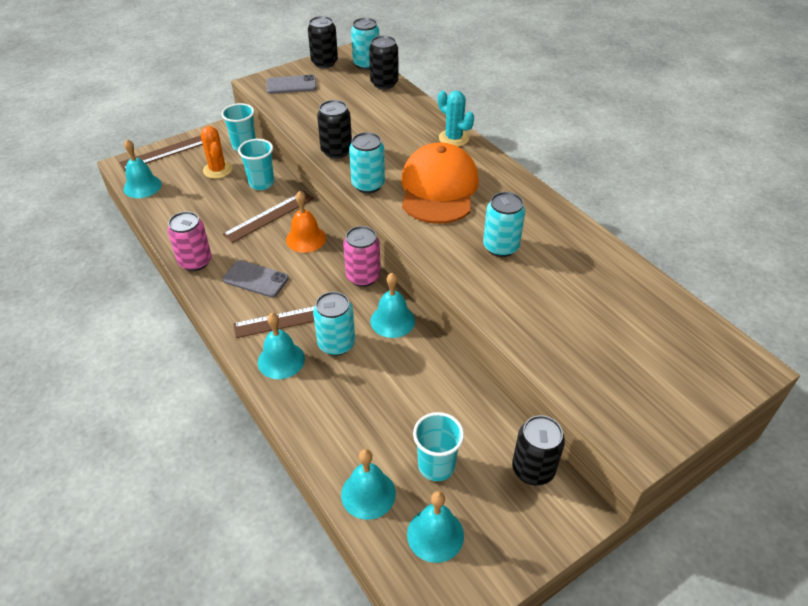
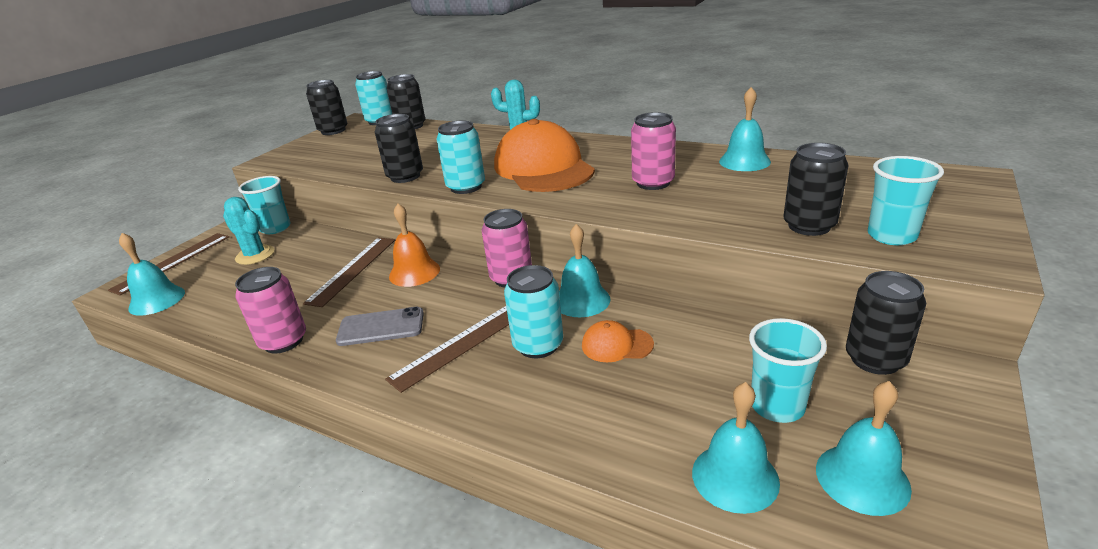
camera: 25 degrees left, 15 degrees down
(217, 170) = (255, 255): orange cactus -> turquoise cactus
(261, 183) = (321, 248): turquoise cup -> turquoise cup (891, 236)
(281, 360) = (483, 389): turquoise bell -> turquoise bell (744, 161)
(291, 85) = (309, 152): grey phone -> none
(383, 369) = (616, 345): none -> orange cap
(501, 247) = (653, 183): turquoise can -> pink can
(562, 350) = (809, 226): none -> black can

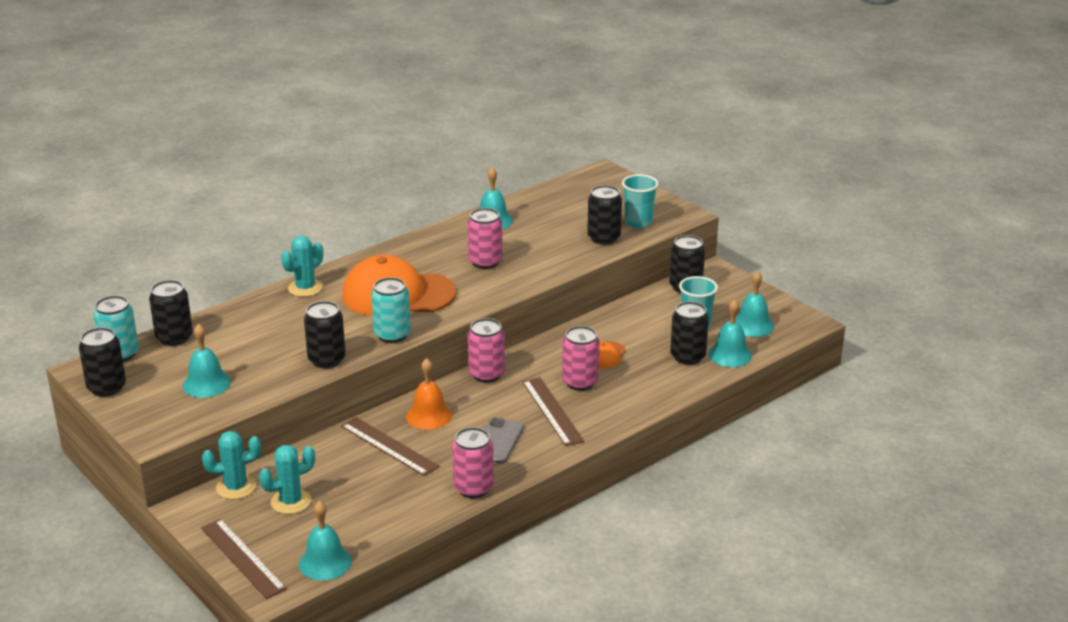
camera: 70 degrees left, 0 degrees up
(275, 228) = (236, 487): turquoise cup -> turquoise cactus
(538, 345) = (580, 382): turquoise can -> pink can
(581, 300) = (545, 354): turquoise bell -> turquoise bell (206, 384)
(682, 425) = (687, 357): none -> black can

